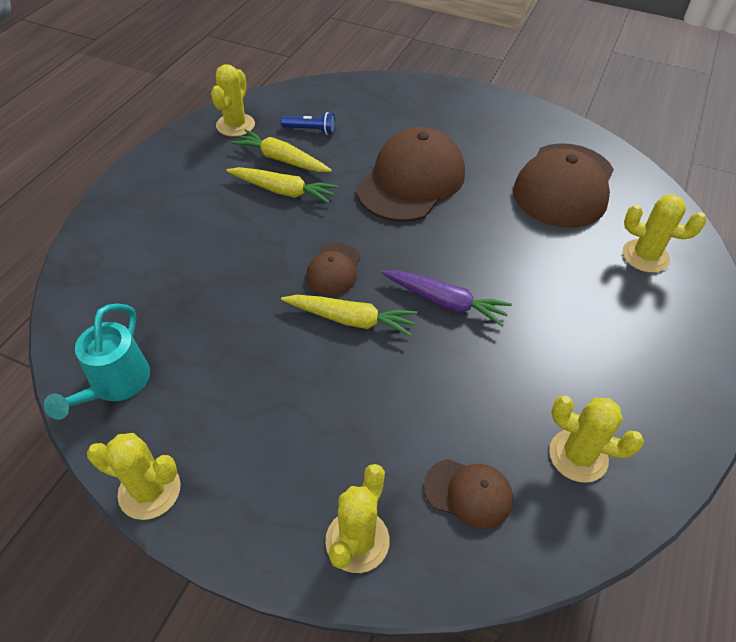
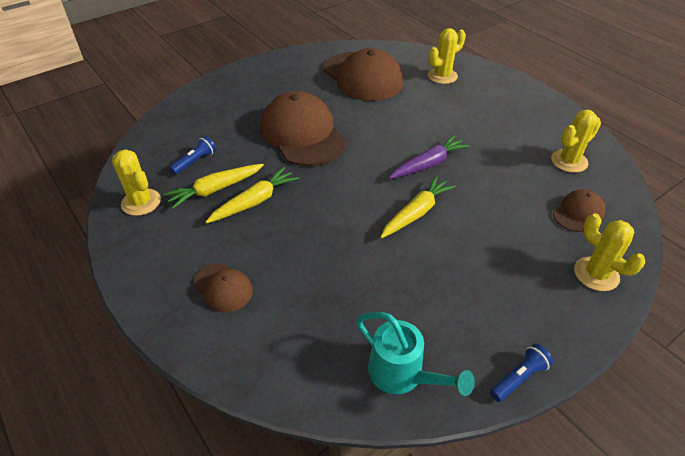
camera: 60 degrees left, 5 degrees down
(149, 490) = (518, 378): yellow cactus -> blue flashlight
(334, 269) = (362, 204): brown cap -> brown cap (223, 287)

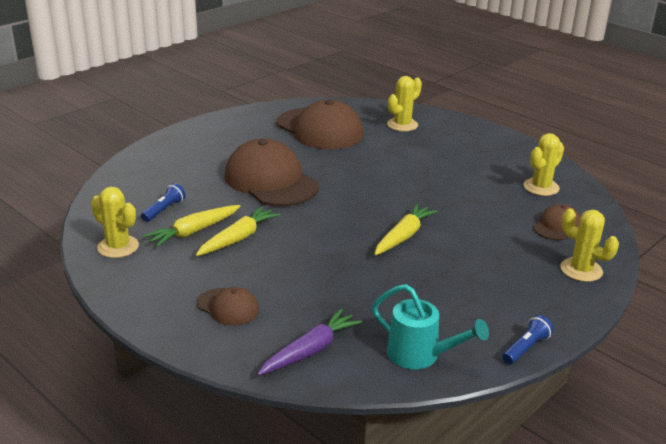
camera: 10 degrees left, 15 degrees down
(428, 164) = (405, 198): purple carrot -> purple carrot (310, 351)

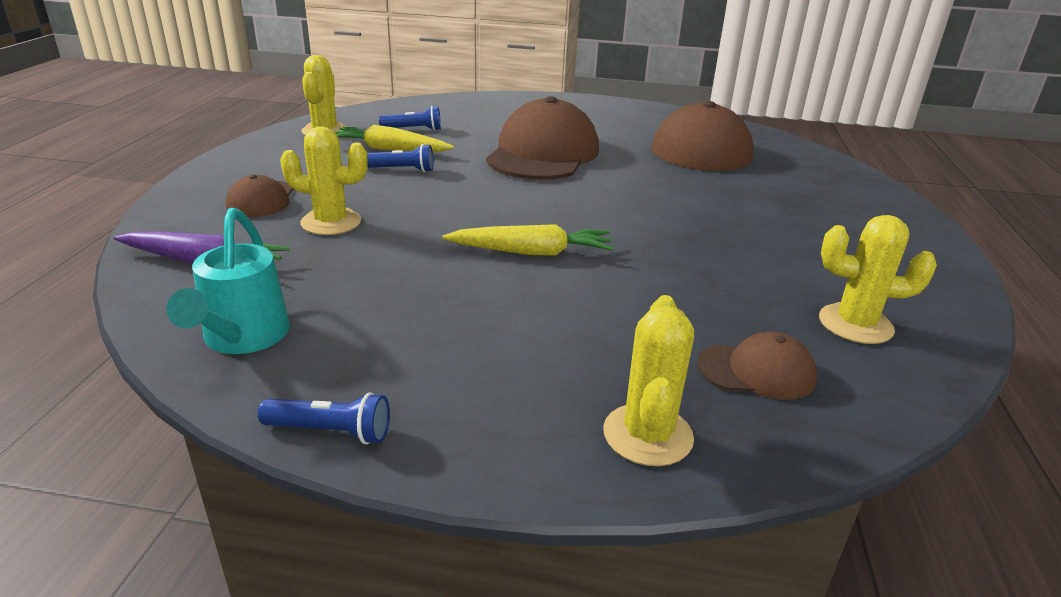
camera: 55 degrees right, 0 degrees up
(238, 238) = (401, 170): yellow carrot -> blue flashlight
(402, 125) = (812, 182): yellow cactus -> yellow cactus (331, 222)

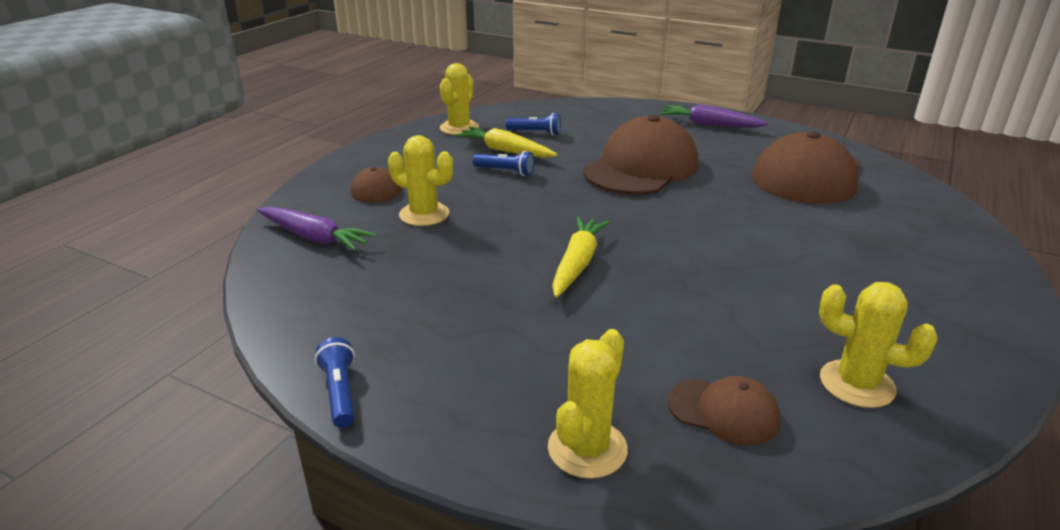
camera: 20 degrees right, 0 degrees up
(242, 338) = (313, 305): turquoise watering can -> none
(330, 431) = (340, 393): blue flashlight -> blue flashlight turned 135 degrees counterclockwise
(531, 252) = (577, 264): yellow carrot -> yellow carrot turned 90 degrees counterclockwise
(587, 110) = (710, 125): none -> purple carrot

